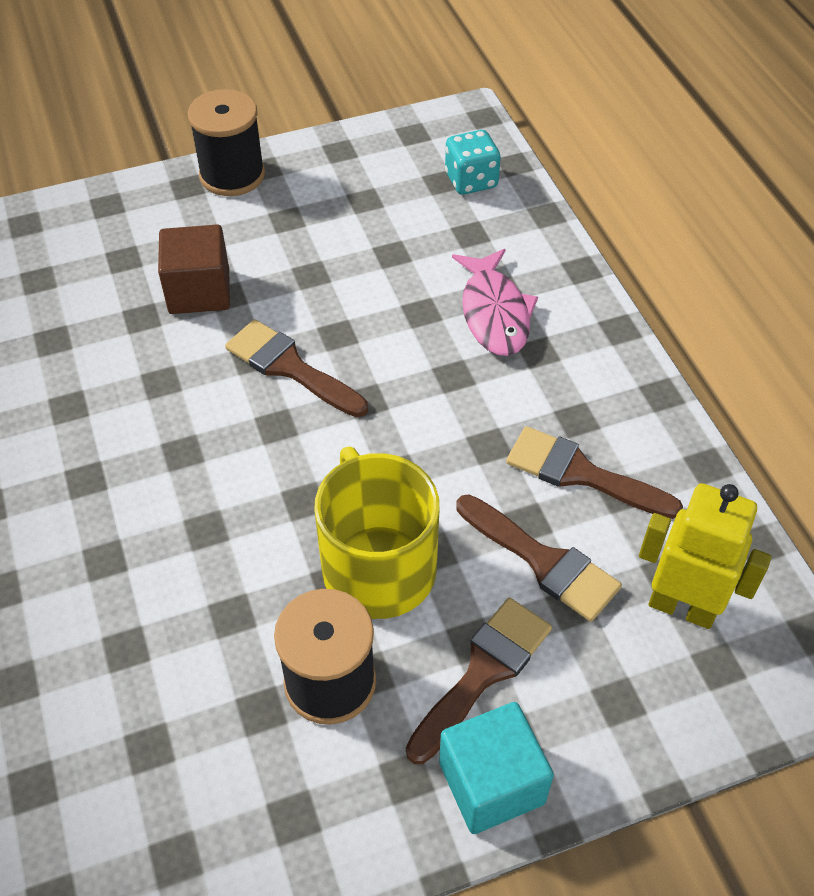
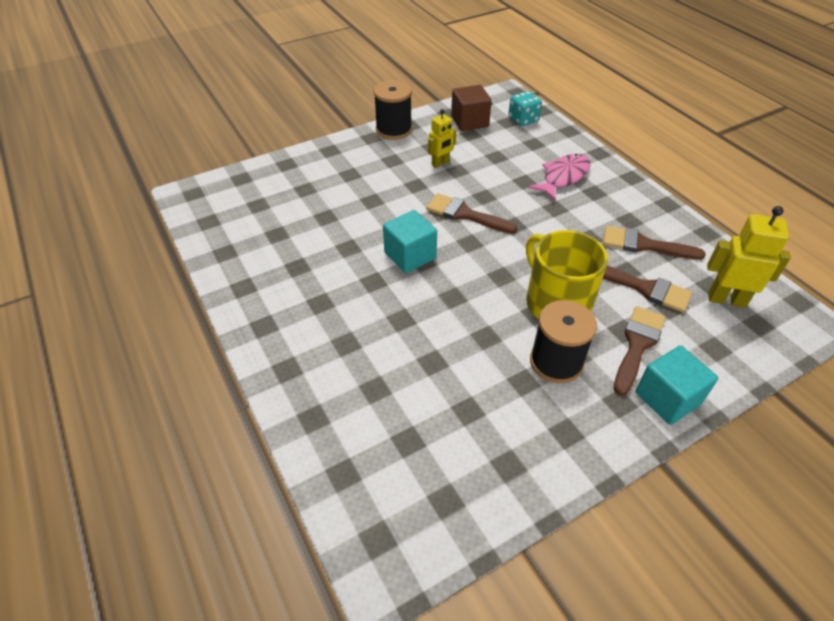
camera: 10 degrees left, 5 degrees down
(165, 437) = (410, 255): none -> turquoise cube
(199, 291) = (399, 185): brown cube -> brown cube (469, 121)
(287, 256) = (440, 163): none -> yellow robot
(494, 313) = (563, 177): pink fish -> pink fish turned 120 degrees counterclockwise

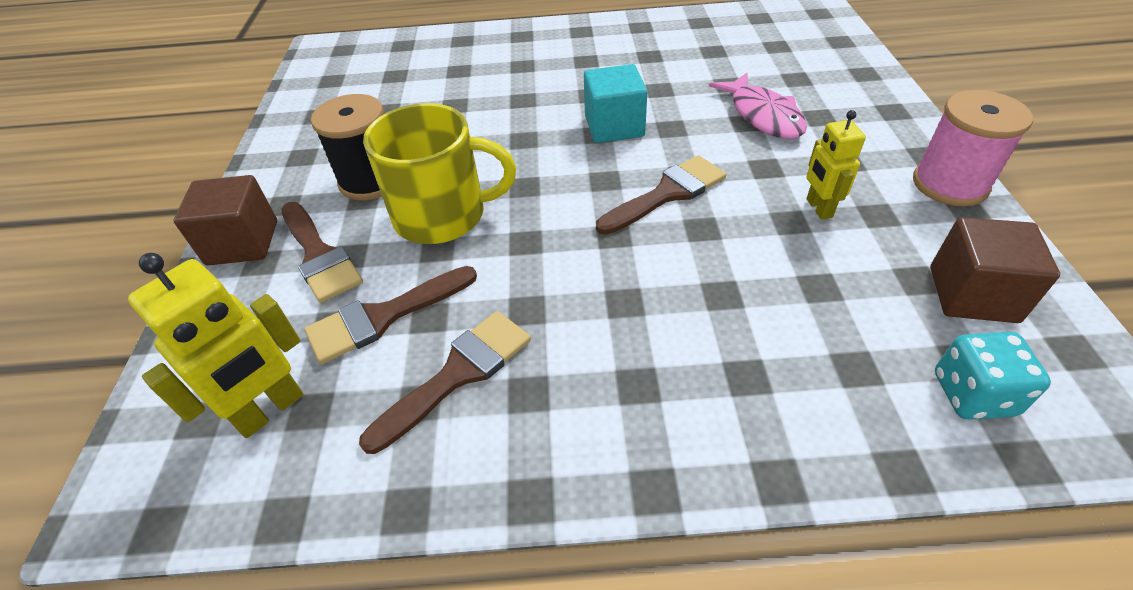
camera: 120 degrees right, 0 degrees up
(393, 130) = (949, 184): black spool -> pink spool
(563, 177) = (708, 357): pink fish -> pink fish (762, 116)
(667, 398) = (243, 243): turquoise cube -> brown cube

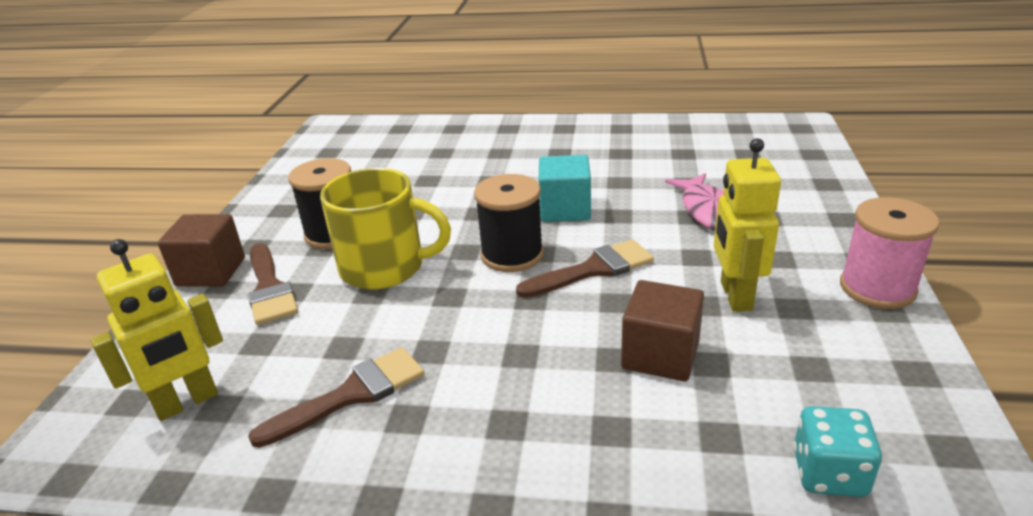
camera: 10 degrees right, 15 degrees down
(383, 317) = (305, 342): brown brush -> none
(576, 185) = (512, 255): none -> black spool
(818, 208) = (735, 296): yellow robot -> yellow robot, size x1.58
(972, 294) = (863, 387): brown cube -> brown cube (660, 355)

